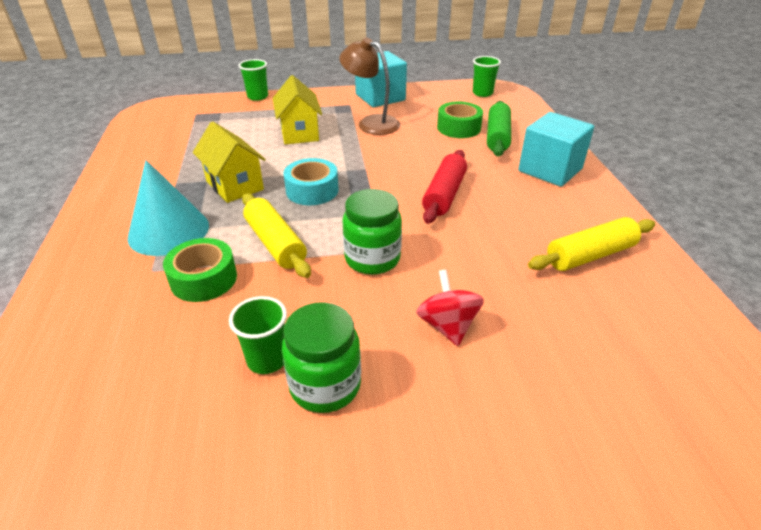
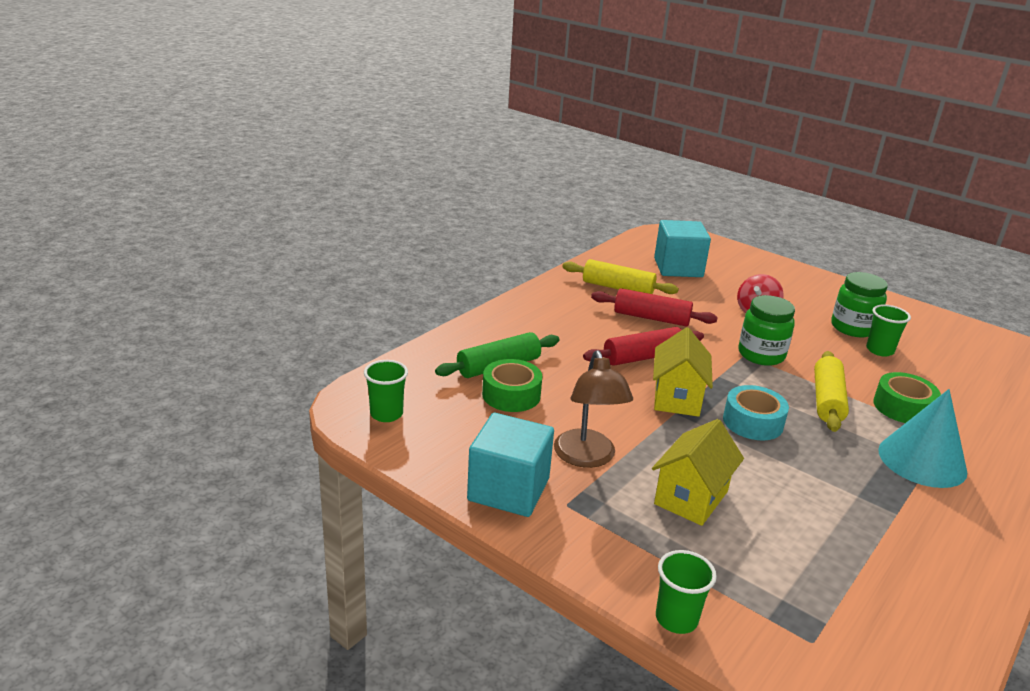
camera: 135 degrees left, 10 degrees down
(234, 185) = (829, 471): yellow house -> yellow house (677, 398)
(504, 238) = (651, 318): none -> red rolling pin
(550, 170) = (525, 325): turquoise cube -> turquoise cube (678, 268)

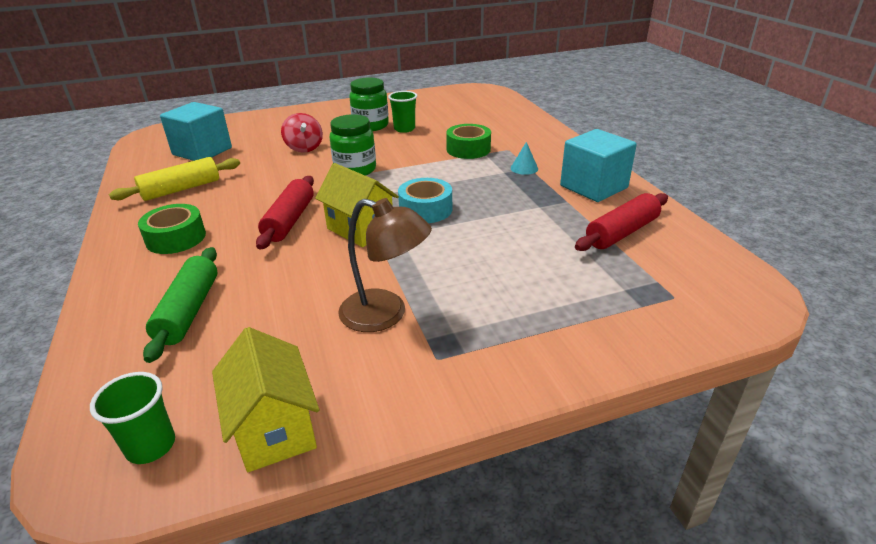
camera: 55 degrees left, 5 degrees up
(508, 489) = (382, 392): turquoise cube -> turquoise cube (593, 187)
(511, 395) = (243, 323): green tape -> green tape (176, 238)
(651, 318) = (245, 193): red rolling pin -> red rolling pin (622, 233)
(676, 619) = (622, 357): green cup -> none
(691, 497) = (485, 280): yellow house -> yellow house (274, 428)
(827, 400) = (433, 170): yellow rolling pin -> none
(922, 460) = (524, 168): turquoise cone -> turquoise cone, size x0.44

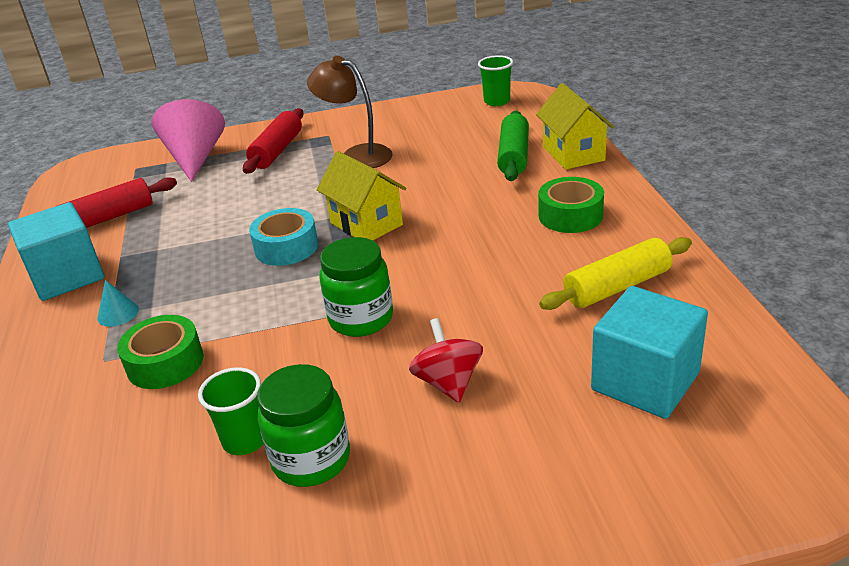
camera: 170 degrees left, 0 degrees up
(274, 428) = (430, 108): yellow house -> yellow house (573, 153)
(289, 221) = (446, 235): red rolling pin -> red rolling pin (277, 151)
(607, 313) = (195, 158): none -> pink cone

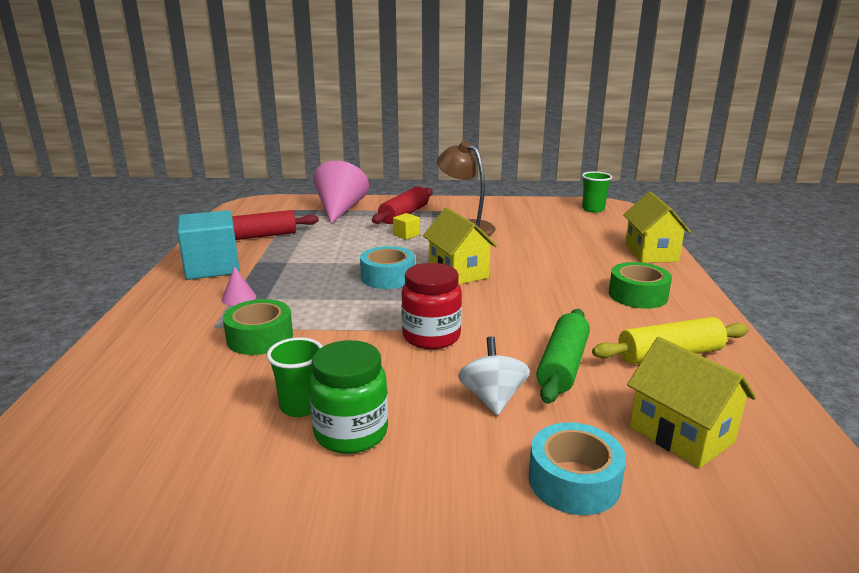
camera: 10 degrees right, 10 degrees down
(118, 313) = (238, 298): turquoise cone -> pink cone
(289, 181) = (406, 235): none -> yellow cube
(361, 319) = (431, 337): green jar -> red jar
(448, 382) = (492, 398): red spinning top -> white spinning top
(514, 156) = (597, 247): green rolling pin -> green rolling pin (563, 366)
(553, 459) = (574, 481): none -> turquoise tape
(645, 381) = (681, 435): turquoise cube -> yellow house

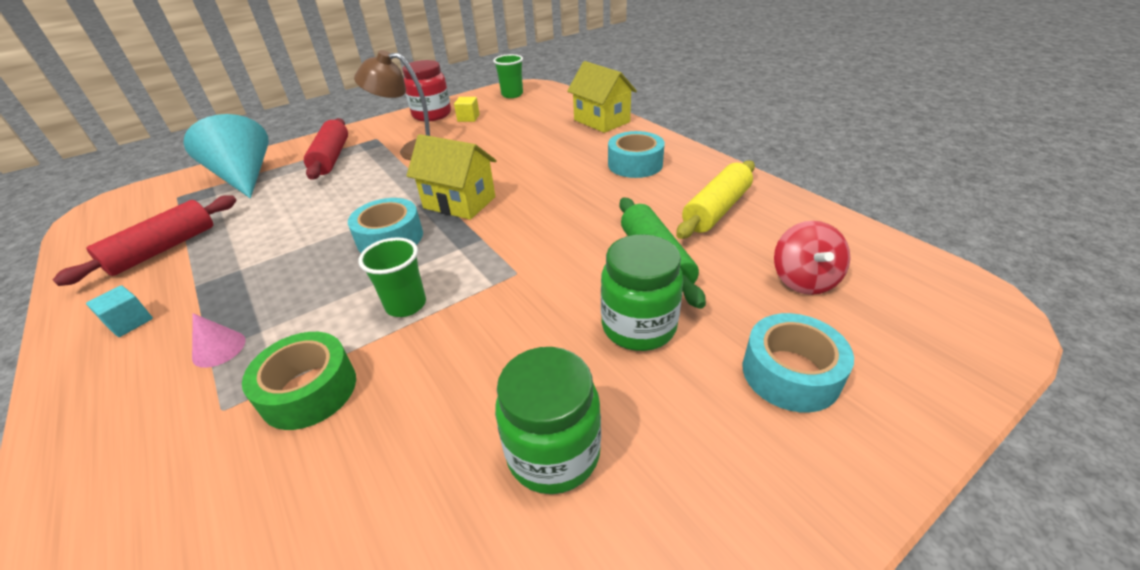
camera: 35 degrees left, 15 degrees up
(212, 267) = (130, 322): turquoise cube -> turquoise cube, size x0.43
(300, 406) = (461, 455): green cup -> green cup (406, 305)
(340, 210) = (244, 177): pink cone -> turquoise cone
(406, 235) = (359, 180): yellow cube -> yellow cube (468, 118)
(431, 337) = (510, 287): red jar -> red jar (432, 115)
(492, 398) = (638, 326): white spinning top -> green jar
(638, 295) = (635, 164): green tape -> turquoise tape
(681, 435) = (803, 280): yellow house -> red spinning top

